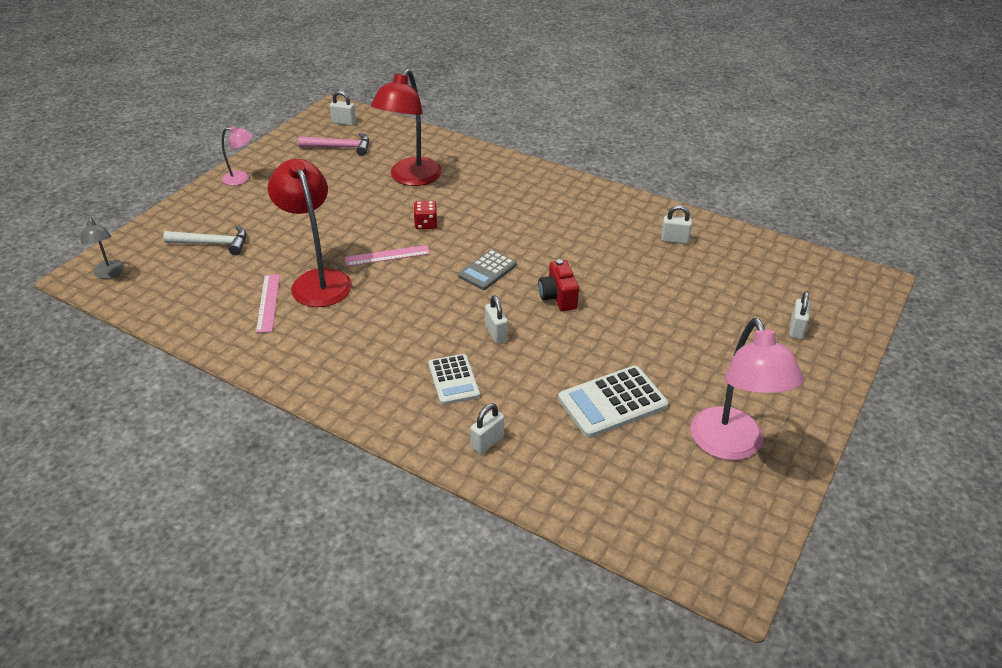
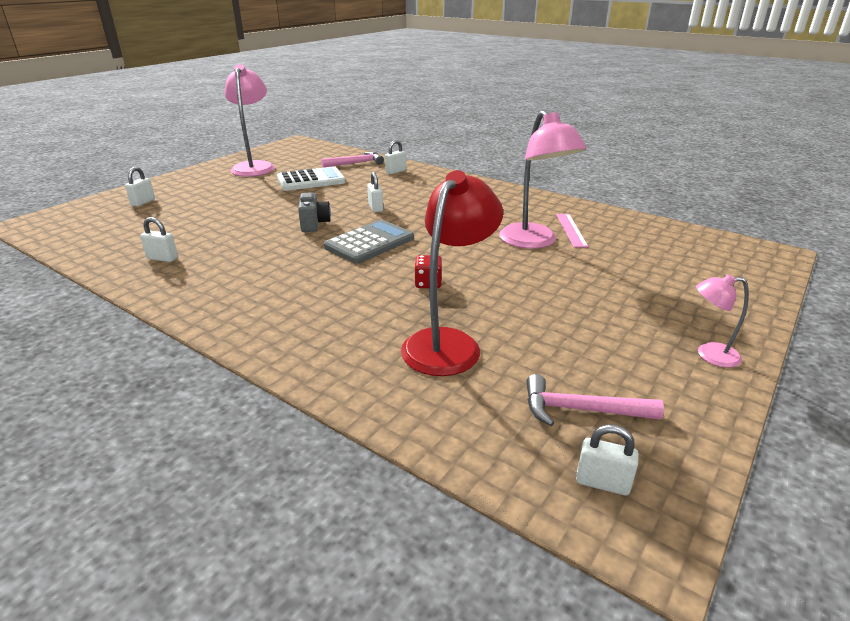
camera: 175 degrees left, 10 degrees down
(109, 274) = (748, 254): grey lamp -> none
(212, 244) = (668, 275): white hammer -> none
(317, 280) = (533, 242): red lamp -> pink lamp
(387, 256) = (469, 257): pink ruler -> none
(454, 380) = (412, 190): white calculator -> none
(487, 270) = (369, 243): grey calculator -> grey calculator, size x1.51
(558, 297) = (314, 224): red camera -> grey camera
(563, 471) = (356, 163): none -> pink hammer

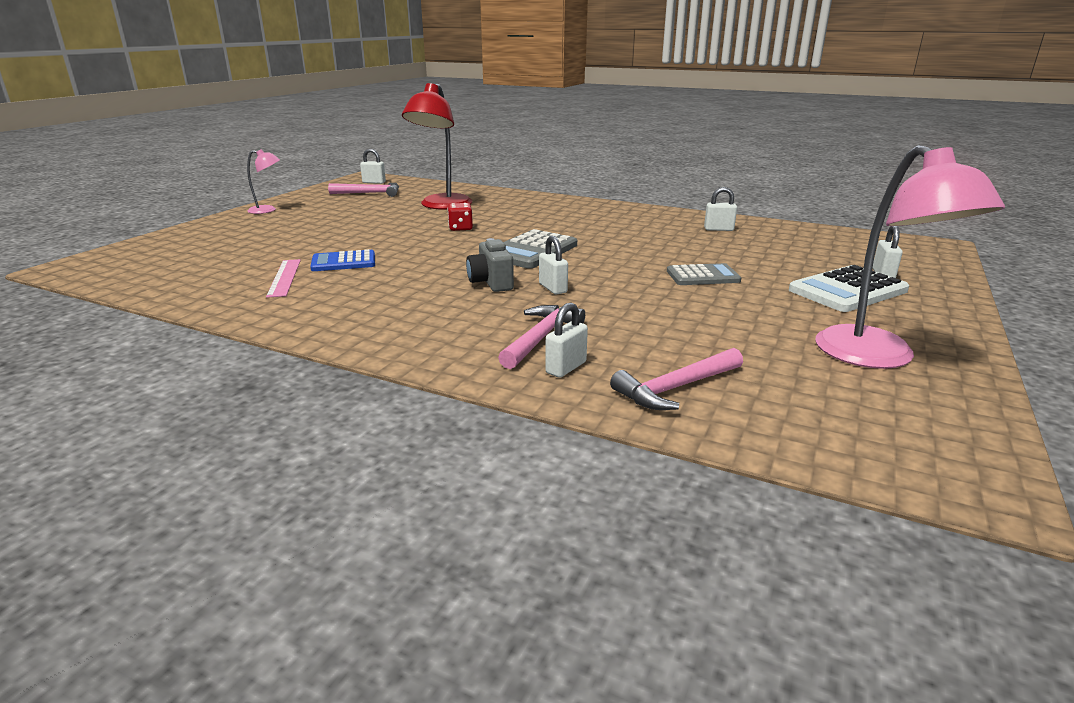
camera: 170 degrees right, 5 degrees down
(264, 209) = (702, 276): none -> grey calculator
(311, 180) = (710, 330): white calculator -> white calculator (848, 290)
(314, 224) = (614, 264): grey camera -> grey camera (491, 283)
(400, 182) = (541, 338): none -> pink hammer
(533, 242) = (343, 262): pink lamp -> blue calculator

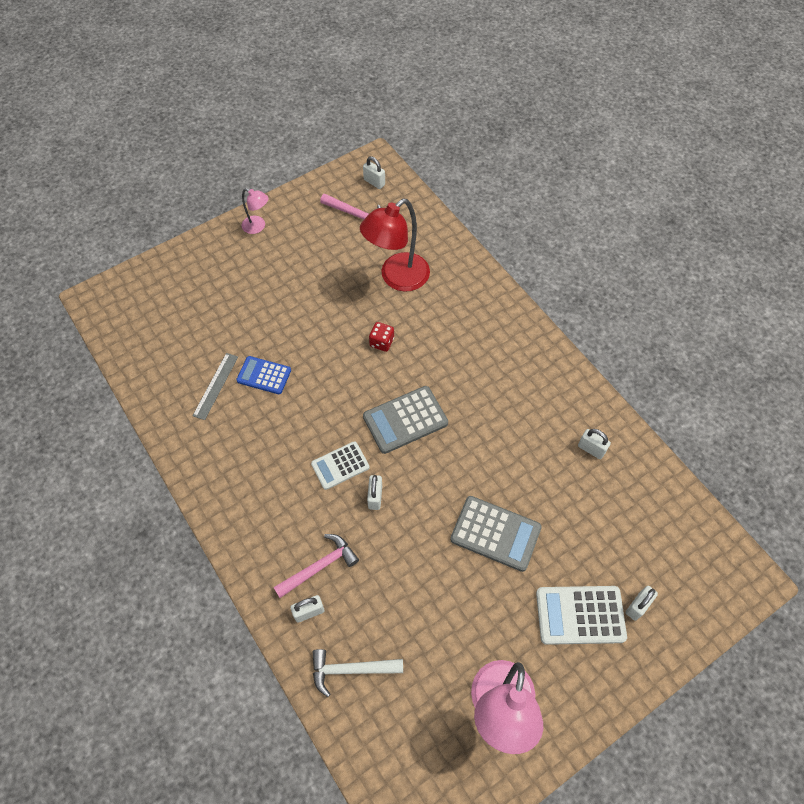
camera: 30 degrees right, 35 degrees up
(284, 277) = (215, 386): pink ruler -> grey ruler
(491, 283) = (340, 466): grey camera -> white calculator
(675, 388) = (351, 669): pink hammer -> white hammer
(702, 276) = (495, 533): grey calculator -> grey calculator, size x1.51

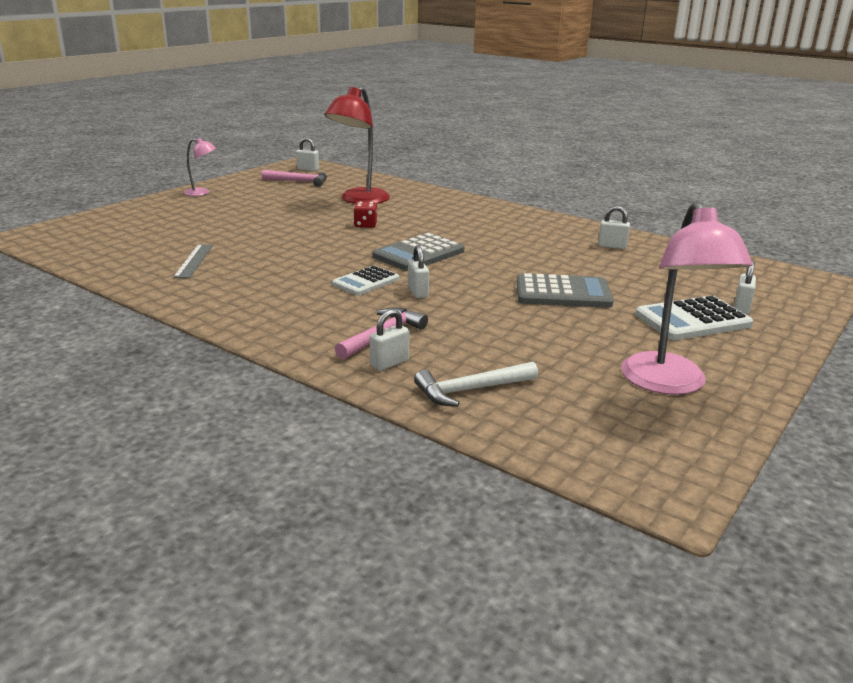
camera: 20 degrees left, 35 degrees down
(264, 375) = (248, 251): blue calculator -> none

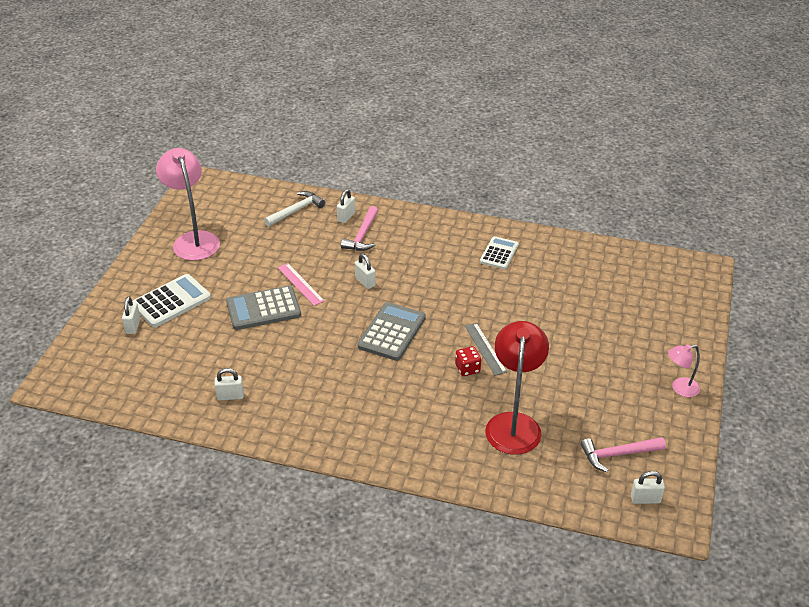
camera: 160 degrees right, 15 degrees up
(194, 261) = (547, 274): grey ruler -> grey ruler (485, 348)
(366, 282) = (407, 283): white calculator -> white calculator (499, 253)
(505, 305) = (300, 284): none -> pink ruler

